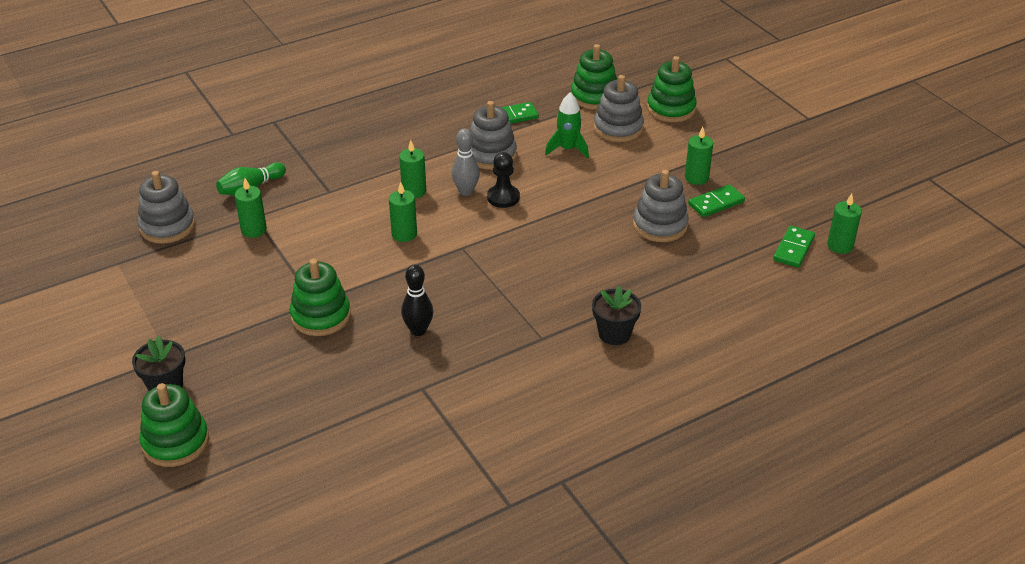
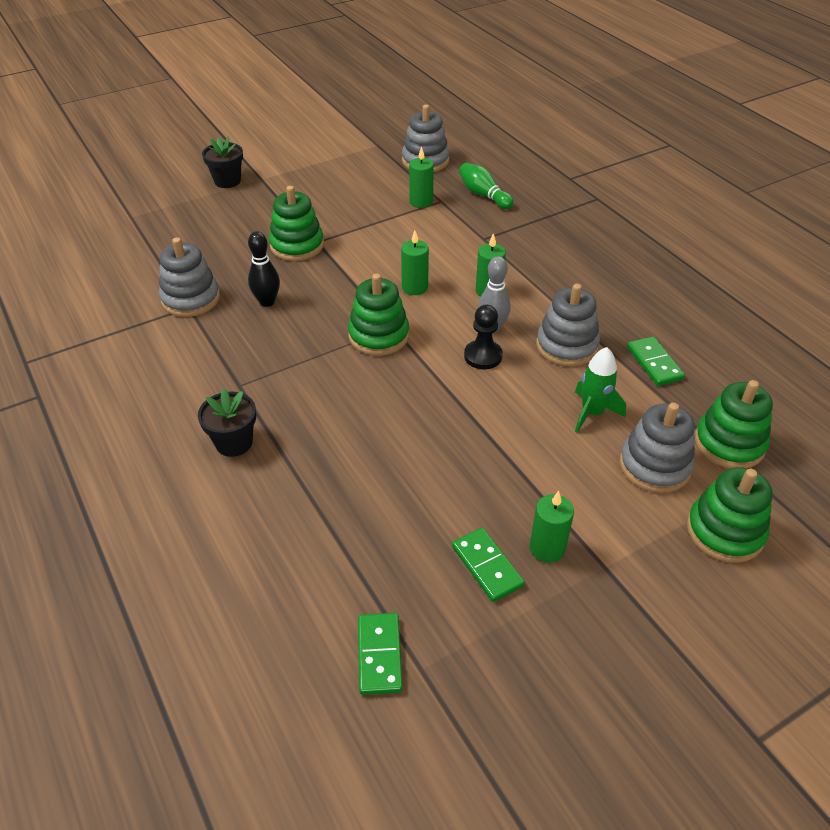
camera: 90 degrees right, 5 degrees up
(175, 442) = (166, 191): green stacking toy -> green stacking toy (378, 336)
(660, 225) = (433, 497): grey stacking toy -> grey stacking toy (191, 299)
(793, 249) = (379, 655): green domino -> green domino turned 60 degrees clockwise
(840, 246) = (384, 725): green candle -> none

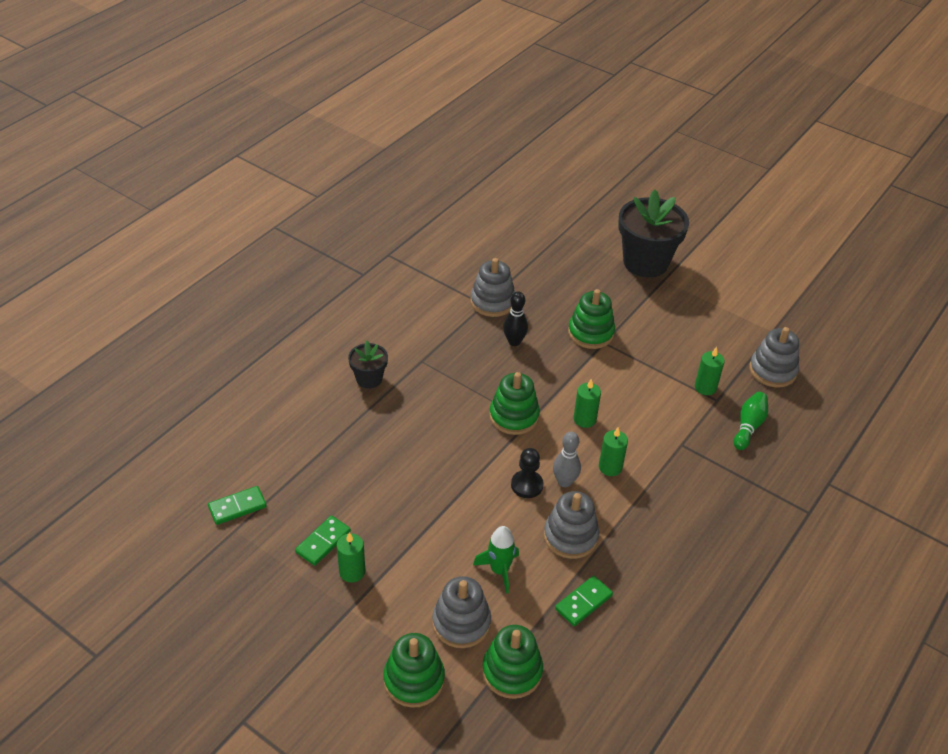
camera: 65 degrees right, 0 degrees up
(227, 181) = (645, 262): black flower pot -> black flower pot, size x1.97

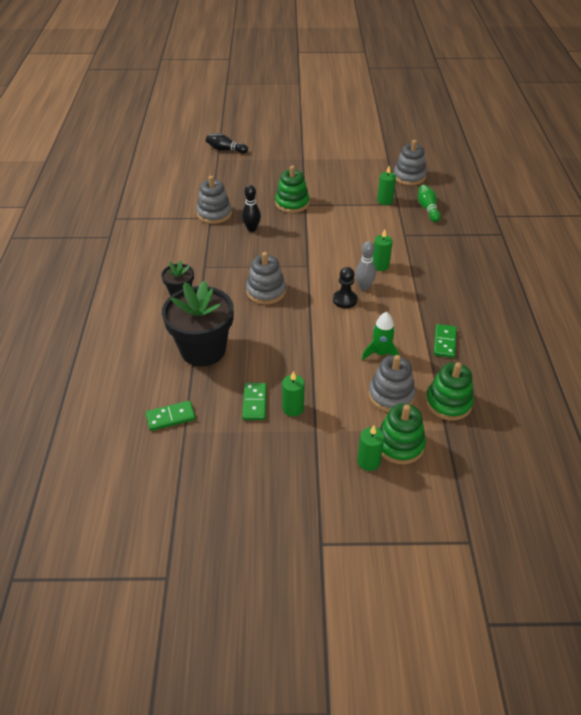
camera: 35 degrees left, 0 degrees up
(237, 507) = (170, 417): green domino -> green domino turned 45 degrees clockwise
(514, 416) = (296, 268): green stacking toy -> none
(570, 536) = (399, 313): grey stacking toy -> grey stacking toy (266, 291)
(584, 224) = (225, 150): none -> black bowling pin
(584, 419) = (338, 249): green candle -> green candle (368, 461)
(645, 262) = (283, 154): black flower pot -> black flower pot (203, 350)

